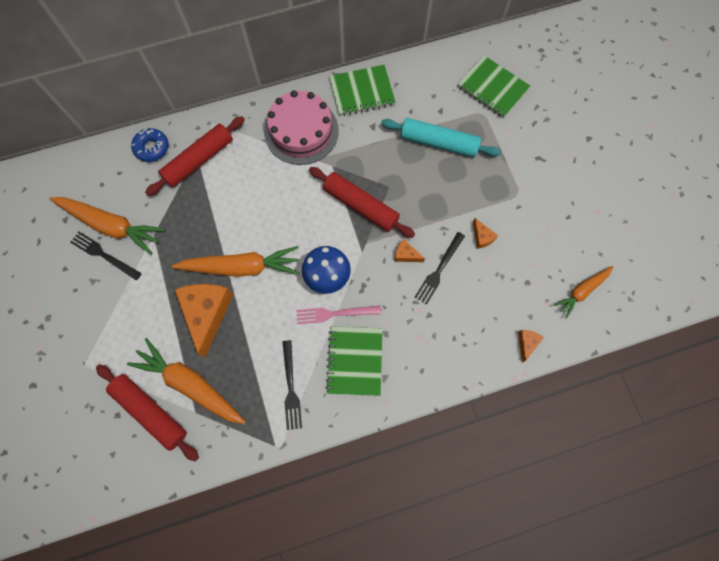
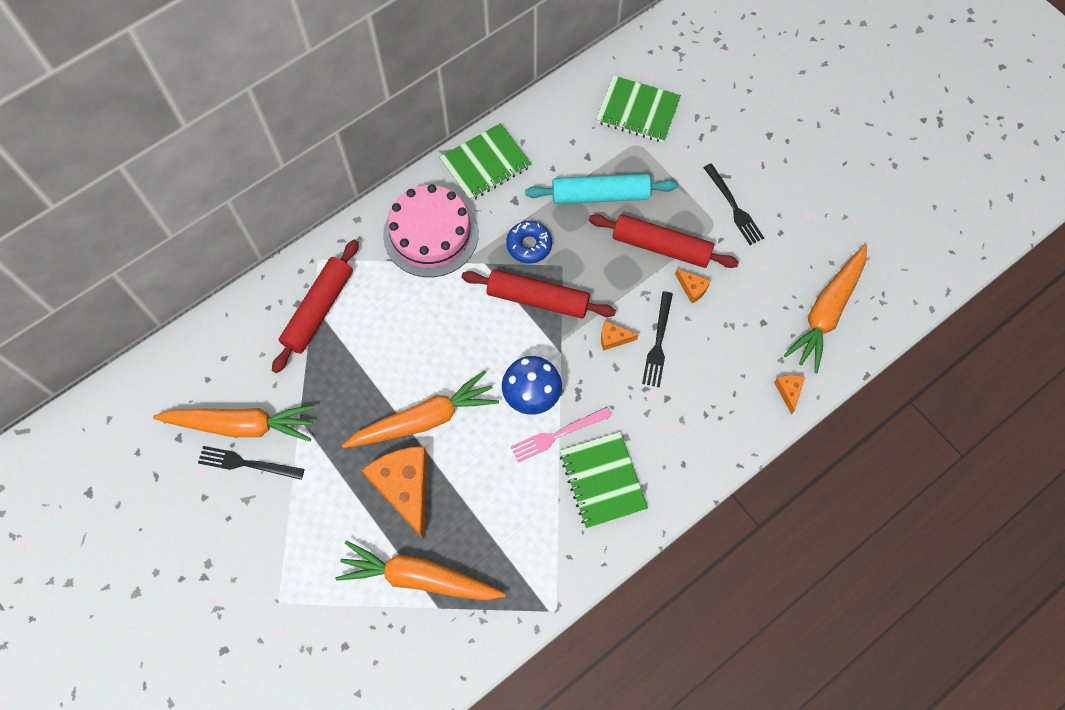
camera: 20 degrees left, 5 degrees down
(151, 412) = (384, 627): red rolling pin -> red rolling pin (661, 247)
(152, 148) = (253, 314): blue donut -> blue donut (529, 245)
(290, 387) = (540, 538): black fork -> black fork (733, 206)
(581, 291) = (827, 312): orange carrot -> orange carrot, size x1.69

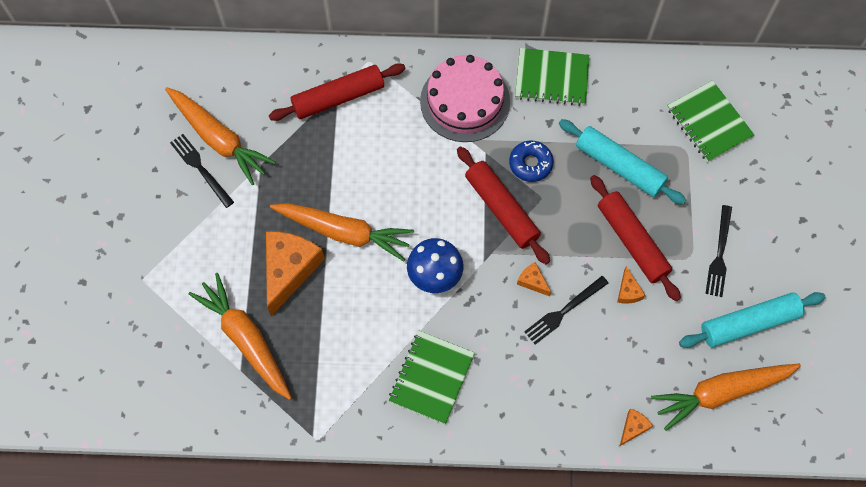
camera: 40 degrees right, 0 degrees up
(558, 434) = (429, 319): pink fork -> none
(800, 243) = (748, 323): none -> turquoise rolling pin

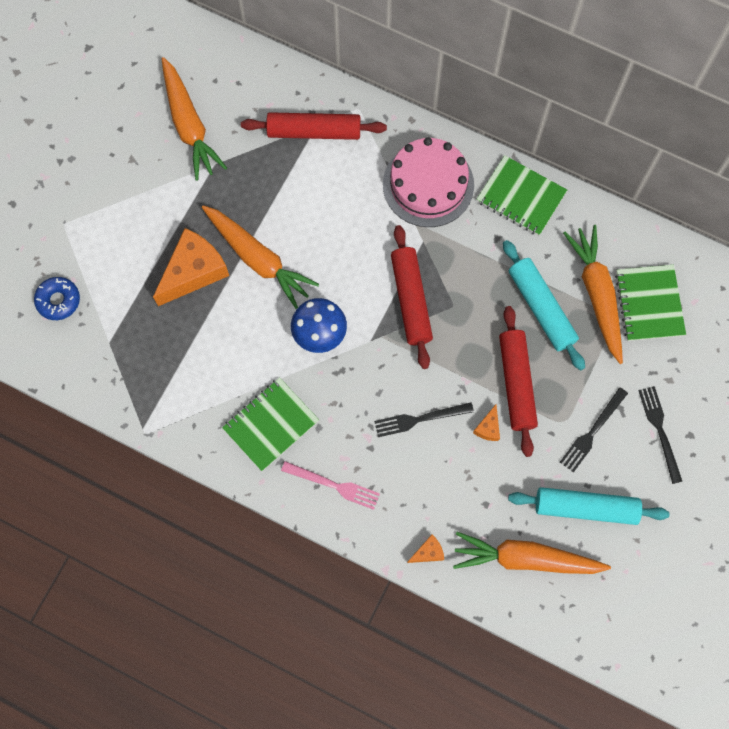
camera: 25 degrees right, 5 degrees up
(201, 169) = (160, 145): black fork -> black fork (660, 431)
(246, 339) = (126, 317): orange carrot -> orange carrot (597, 295)
(517, 407) = (333, 485): none -> pink fork
(530, 164) = (459, 269): blue donut -> blue donut (58, 300)
(532, 281) = (405, 379): orange cheese -> none

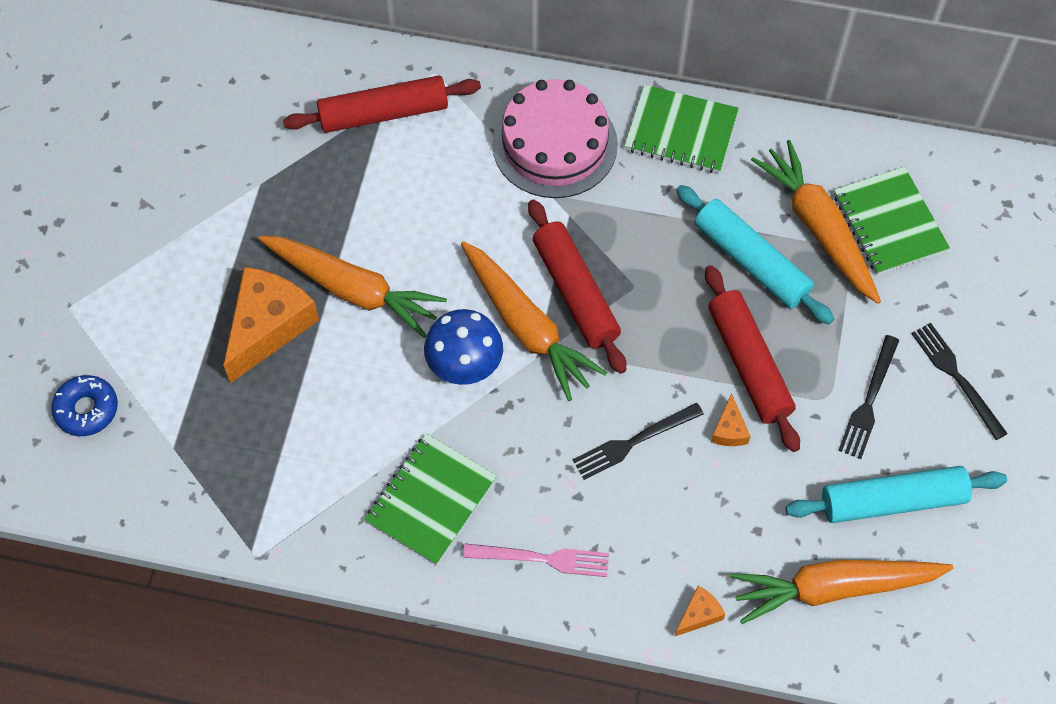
camera: 15 degrees left, 10 degrees down
(189, 125) = (211, 143): orange carrot -> orange carrot (526, 327)

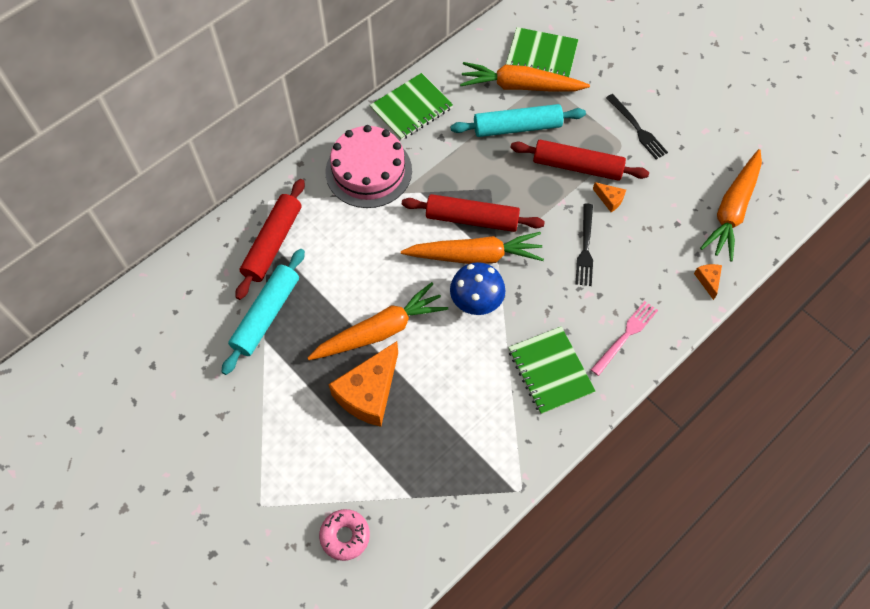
camera: 55 degrees left, 0 degrees up
(87, 409) = (345, 536): blue donut -> pink donut
(268, 327) = (369, 393): orange cheese -> orange cheese turned 120 degrees counterclockwise
(892, 501) = (700, 154): turquoise rolling pin -> turquoise rolling pin (266, 315)
(957, 377) = (650, 84): black fork -> none

